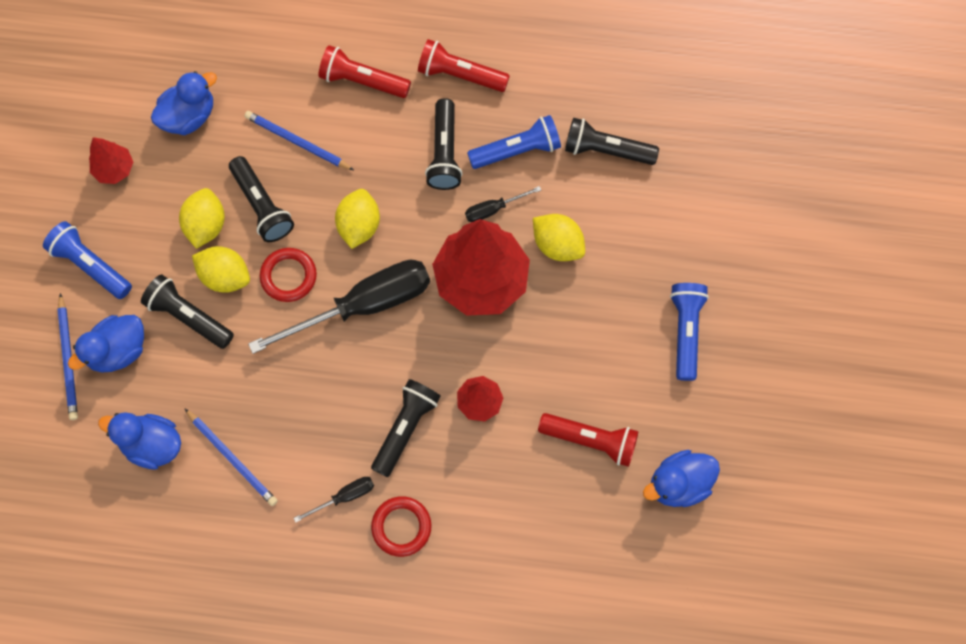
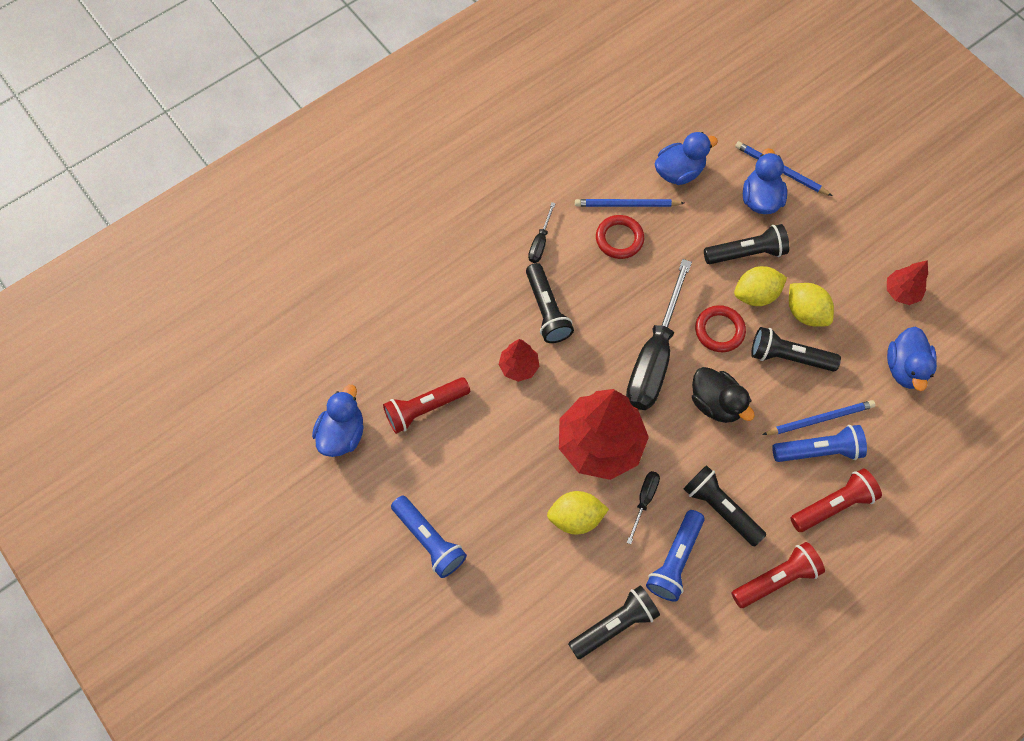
camera: 135 degrees right, 5 degrees down
(91, 265) = (837, 227): blue flashlight -> blue flashlight (818, 450)
(359, 225) = (715, 403): yellow lemon -> black duck
(401, 527) = (489, 256): red ring -> red ring (619, 239)

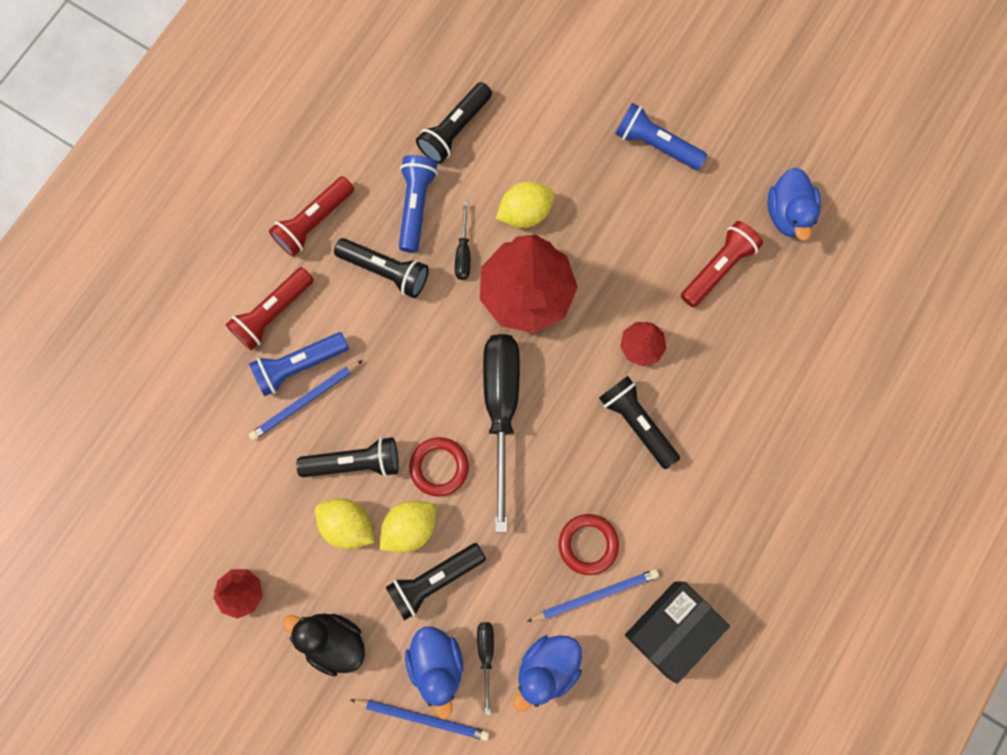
camera: 160 degrees right, 10 degrees up
(540, 242) = (677, 506): black screwdriver -> black screwdriver (486, 655)
(579, 167) = (671, 629): none -> black box
(715, 403) = (420, 380): black duck -> black duck (333, 640)
(904, 368) = (223, 495): blue duck -> none

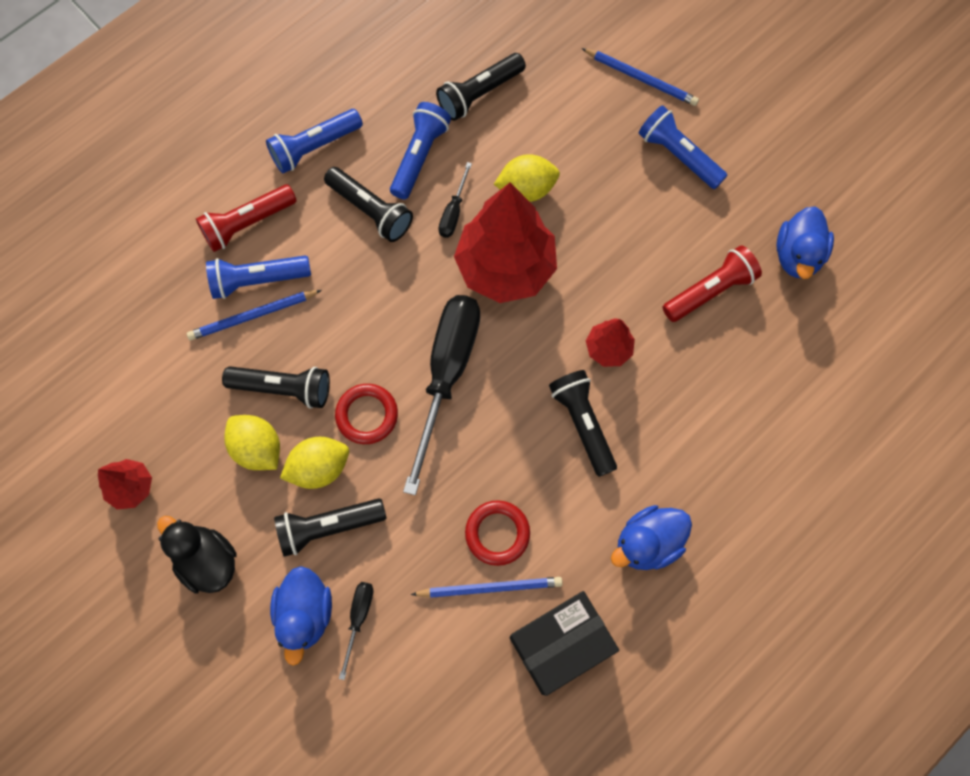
camera: 15 degrees right, 5 degrees down
(314, 222) = (314, 147): red flashlight -> blue flashlight
(422, 717) = (274, 664): blue pencil -> blue pencil (641, 78)
(547, 667) = (418, 648): blue duck -> blue duck (647, 543)

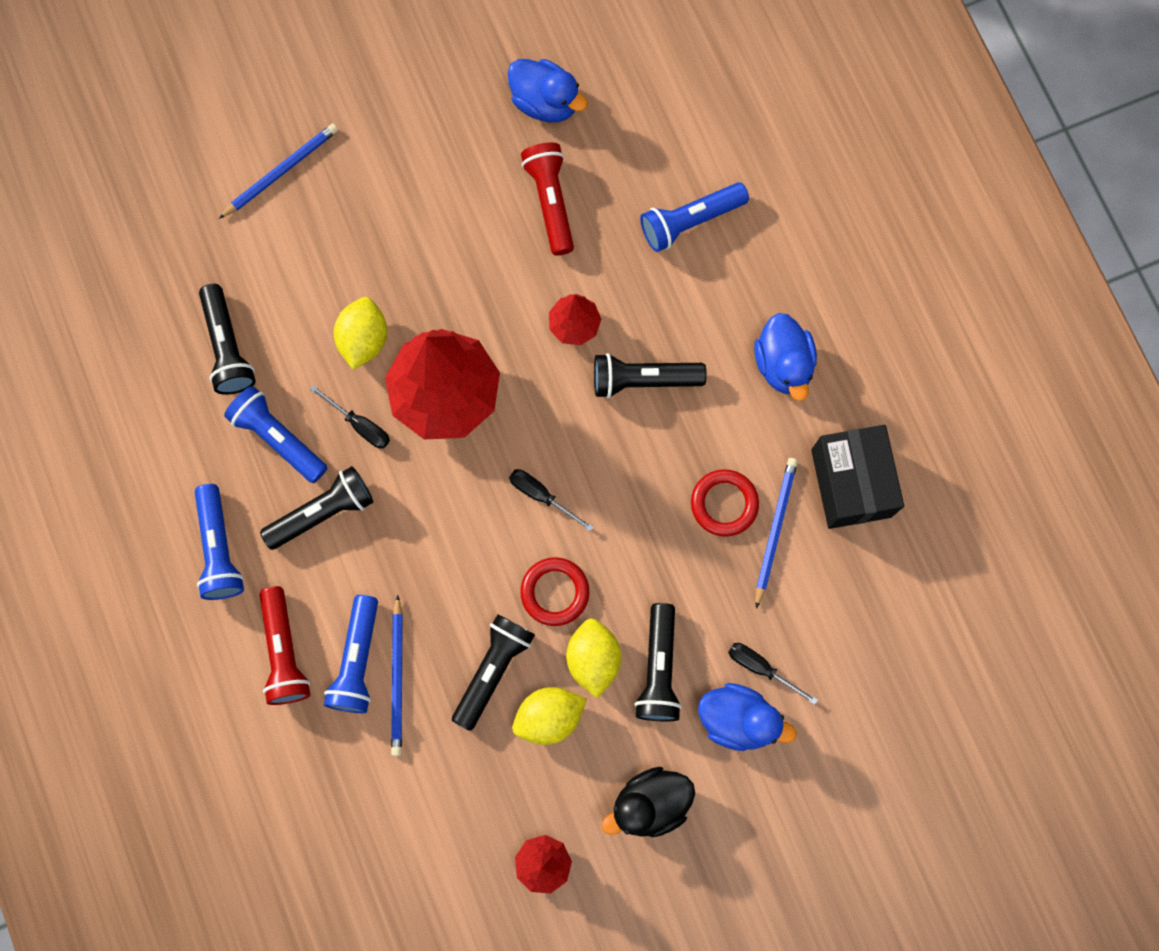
camera: 70 degrees left, 5 degrees up
(447, 374) = (541, 495): black screwdriver -> black screwdriver, size x0.43
(678, 155) = (387, 170): blue flashlight -> blue flashlight (690, 221)

